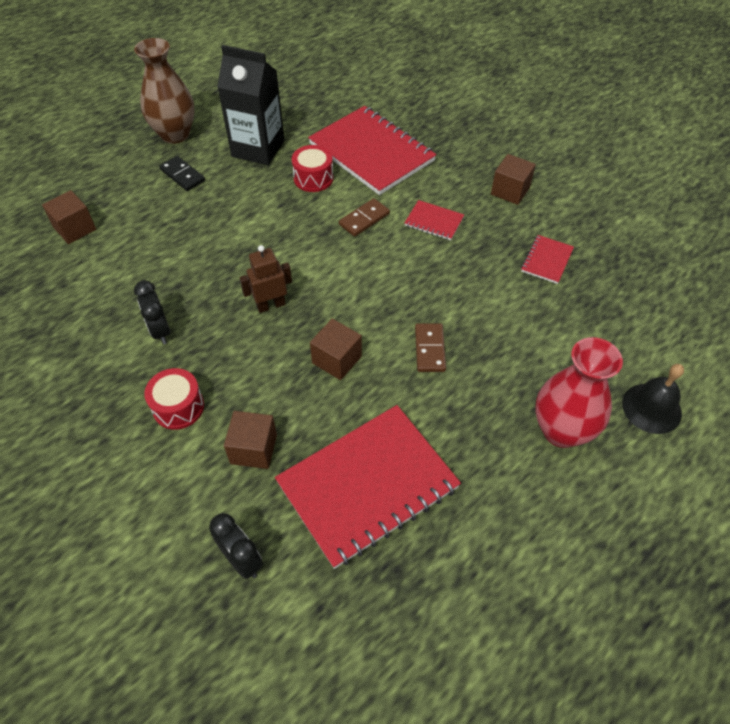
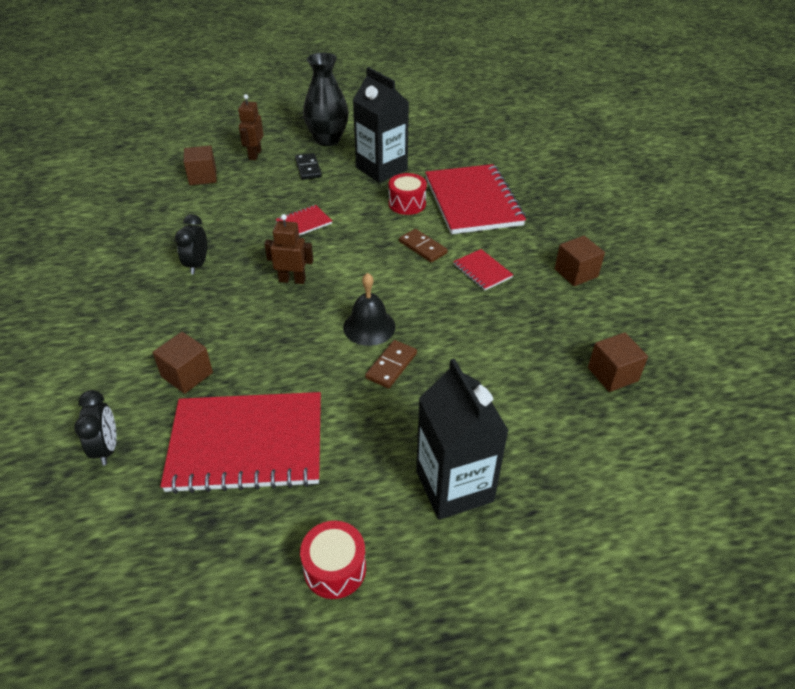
camera: 30 degrees right, 10 degrees down
(110, 180) = (254, 155): none -> brown robot
(175, 134) = (327, 140): brown vase -> black vase
(178, 407) = (162, 321): red drum -> red drum (335, 568)
(337, 359) = (307, 340): brown cube -> brown cube (612, 374)
(364, 219) = (422, 247): brown domino -> brown domino turned 60 degrees clockwise
(547, 260) = (563, 341): red notebook -> red notebook (304, 223)
(561, 430) = (454, 486): red vase -> black carton
(651, 408) = (564, 511): black bell -> black bell (369, 327)

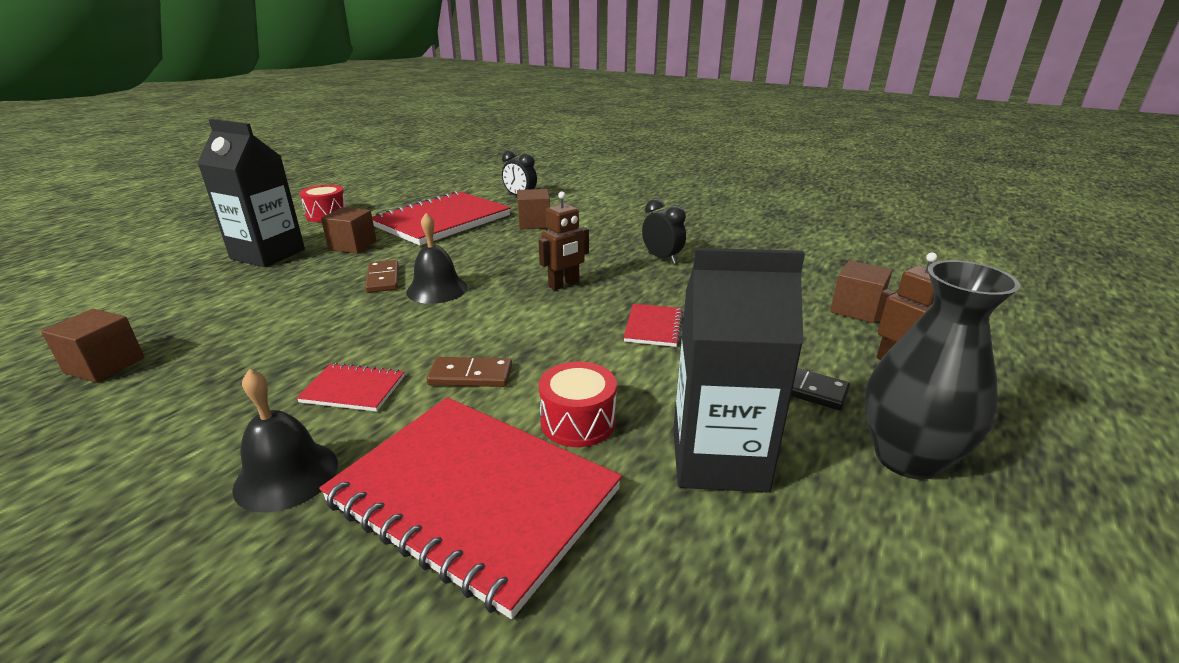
camera: 135 degrees right, 15 degrees down
(533, 244) = (286, 475): none -> black bell
(576, 273) = (177, 464): brown cube -> brown cube (353, 245)

